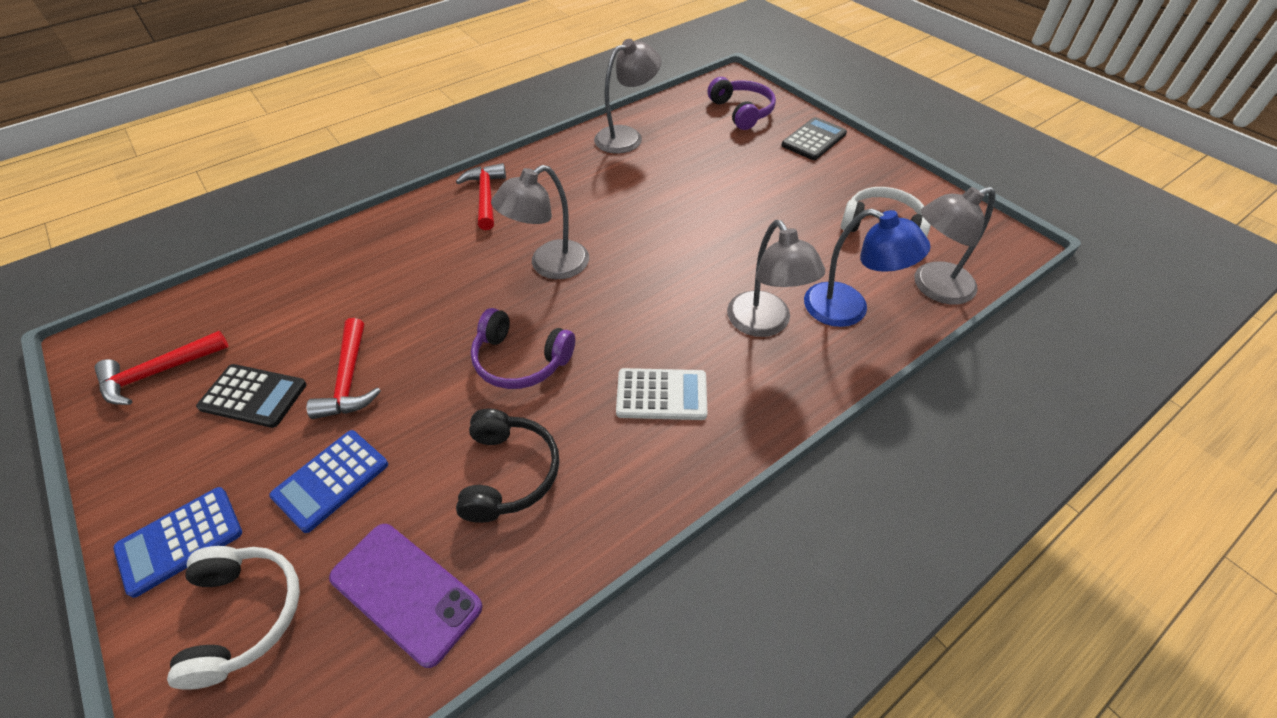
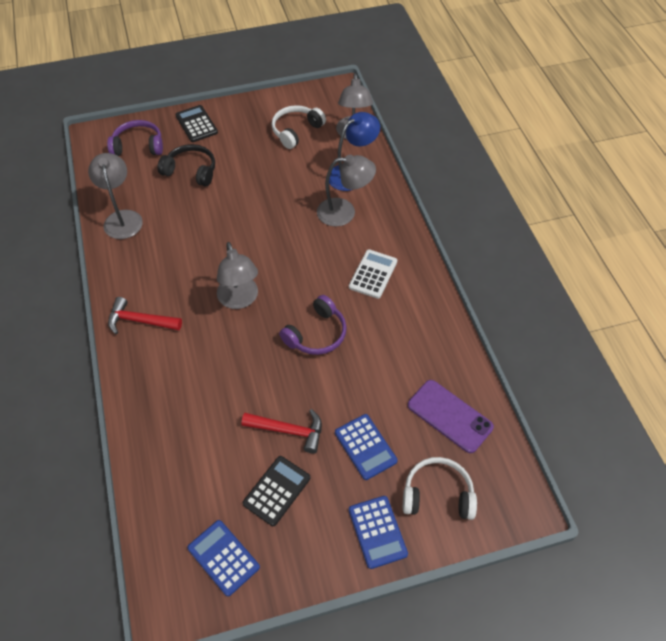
camera: 70 degrees left, 5 degrees up
(158, 373) = (223, 557): red hammer -> blue calculator
(405, 592) = (449, 416): purple phone -> purple phone turned 75 degrees clockwise
(509, 473) = (396, 356): black headphones -> black headphones (191, 171)

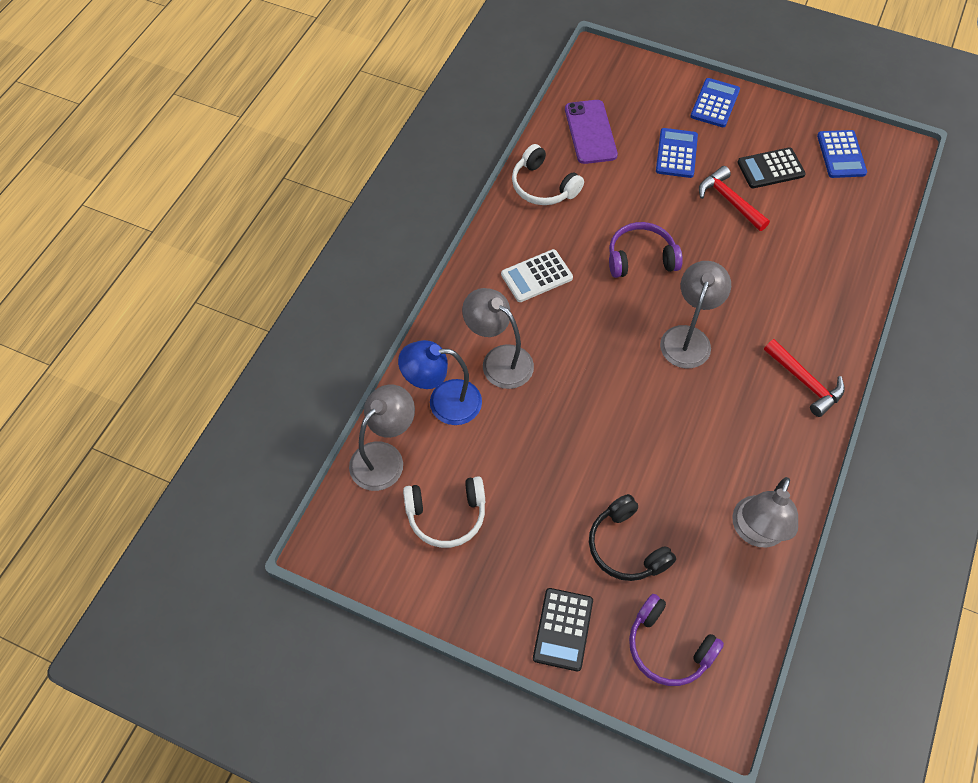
camera: 140 degrees left, 5 degrees up
(437, 494) = (650, 96): white headphones -> white headphones (543, 186)

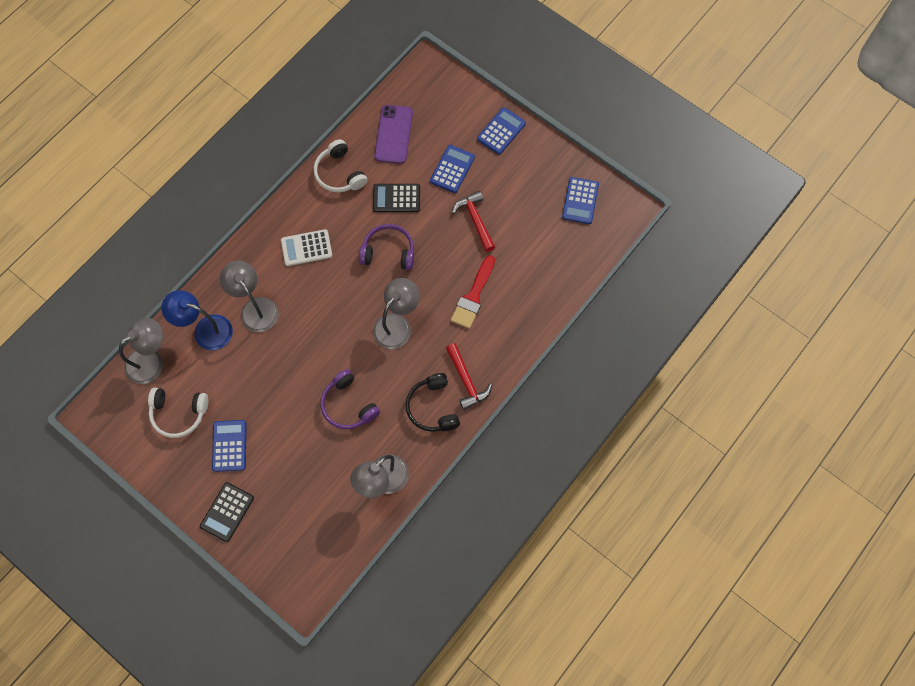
camera: 15 degrees right, 10 degrees up
(532, 540) = (229, 446): none -> blue calculator
(626, 547) = (290, 467): black headphones -> black headphones (432, 407)
(668, 647) = (290, 543): purple headphones -> purple headphones (348, 405)
(767, 284) = (473, 296): none -> red brush
(770, 169) = (519, 200): black calculator -> black calculator (396, 198)

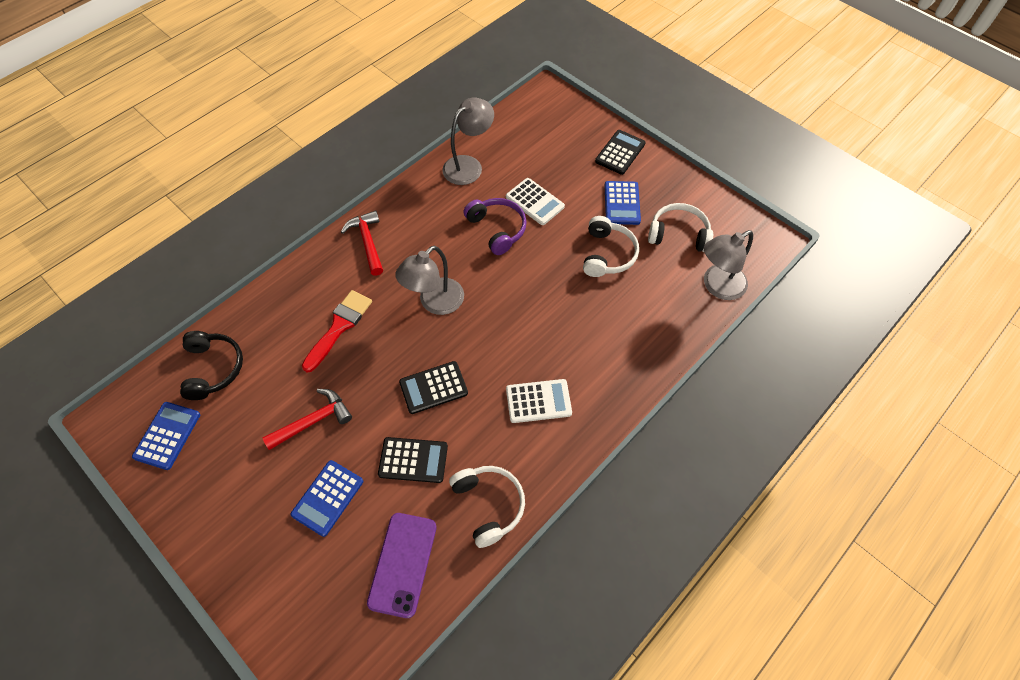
camera: 175 degrees left, 10 degrees down
(205, 330) = (659, 314): blue lamp -> none
(246, 386) = (607, 254): none -> white headphones
(255, 308) = (602, 334): grey lamp -> none
(314, 440) = (535, 202): none -> white calculator
(388, 252) = (433, 388): purple headphones -> black calculator
(432, 407) = (409, 221): black headphones -> black headphones (213, 368)
(475, 220) = (313, 421): red hammer -> red hammer turned 105 degrees counterclockwise
(501, 131) = (241, 555): blue calculator -> none

